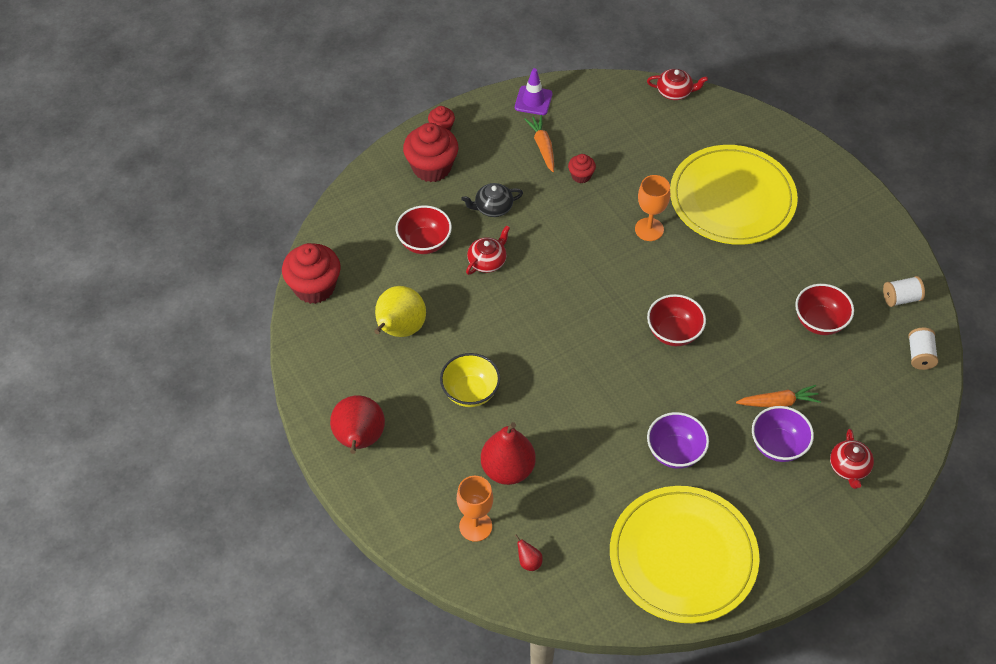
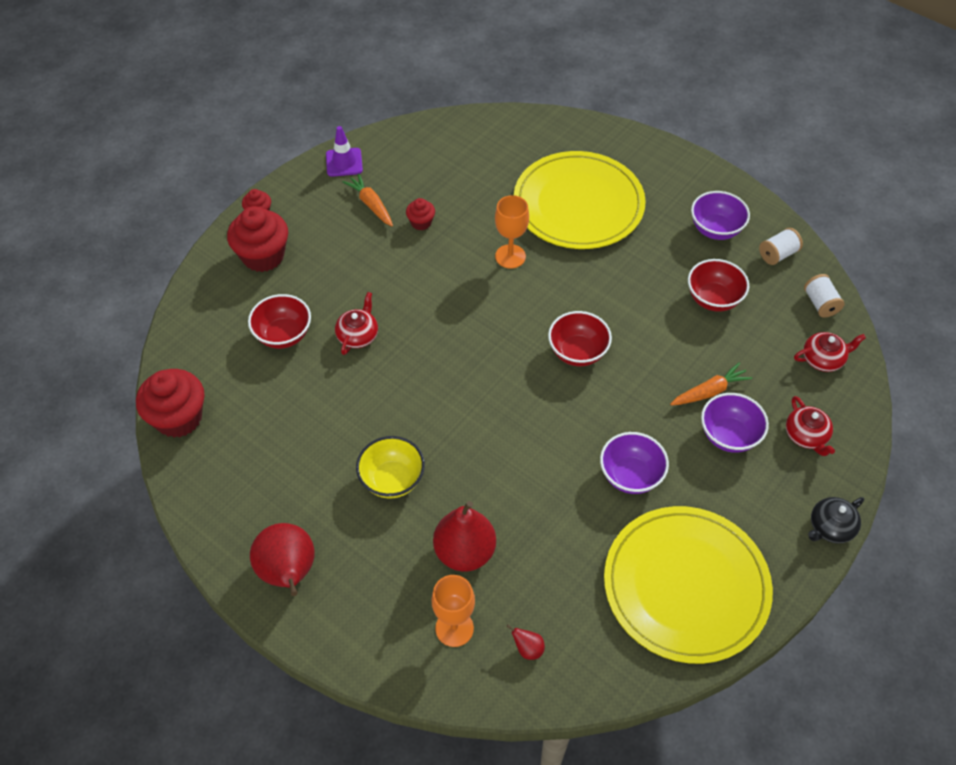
camera: 20 degrees left, 0 degrees up
(399, 329) = (290, 435): yellow pear -> none
(493, 207) = (343, 279): black teapot -> black teapot (830, 527)
(675, 92) = (481, 118): red teapot -> red teapot (823, 359)
(851, 258) = (715, 229): none -> purple bowl

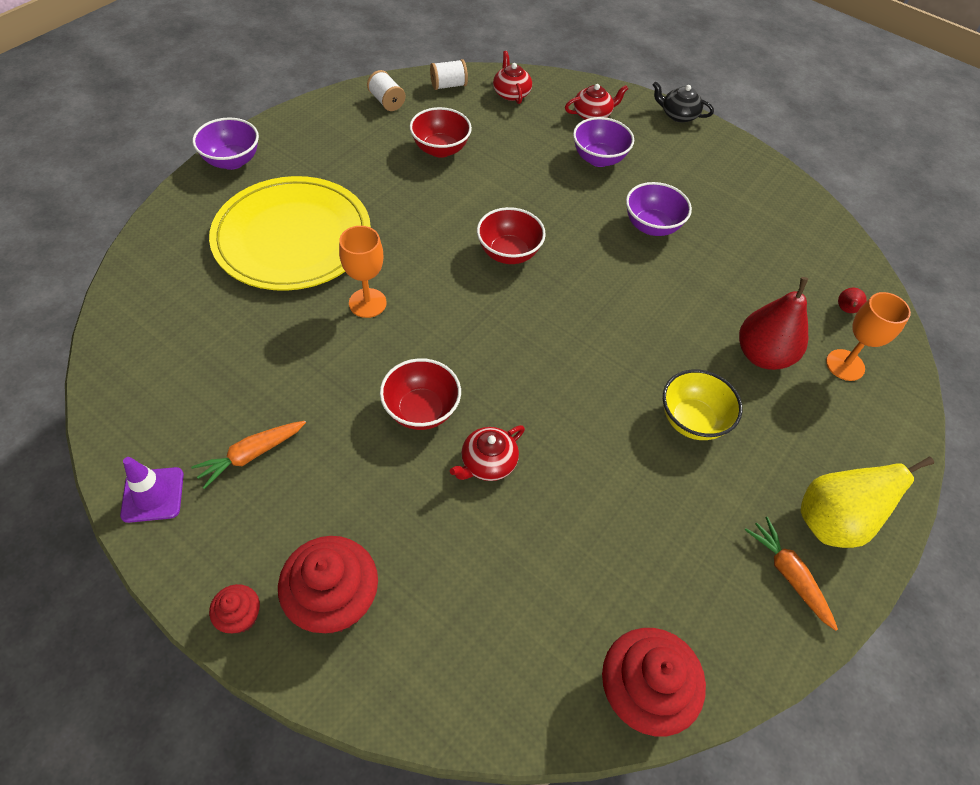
camera: 95 degrees left, 0 degrees up
(283, 335) = (488, 557): red bowl -> red bowl (421, 410)
(289, 573) = (832, 522): red pear -> yellow pear
(358, 335) = (487, 463): red teapot -> red teapot turned 60 degrees counterclockwise
(421, 222) = (297, 394): red cupcake -> none
(686, 586) = (753, 202): yellow plate -> none
(709, 391) = (551, 165): orange carrot -> orange carrot (788, 575)
(715, 229) = (348, 137): purple bowl -> purple bowl (232, 161)
(830, 527) = (678, 115): black teapot -> black teapot turned 150 degrees clockwise

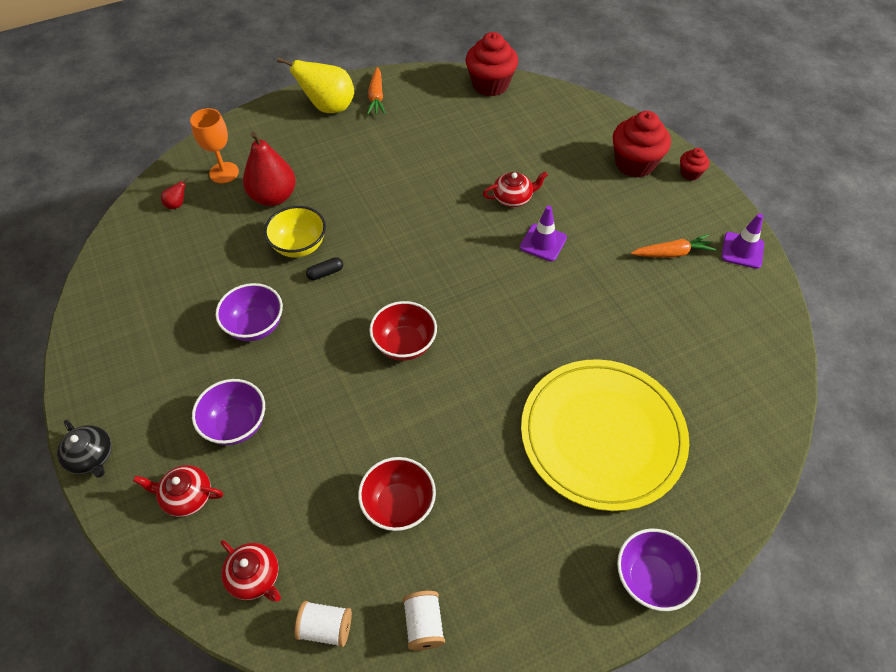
camera: 150 degrees left, 0 degrees up
(367, 303) = (552, 339): orange goblet -> none
(421, 410) = (543, 242): red bowl -> purple traffic cone
(511, 93) = (255, 577): red teapot -> red teapot turned 60 degrees counterclockwise
(633, 292) = (325, 273): none -> black capsule
(692, 420) = (361, 177): yellow bowl -> yellow bowl (299, 246)

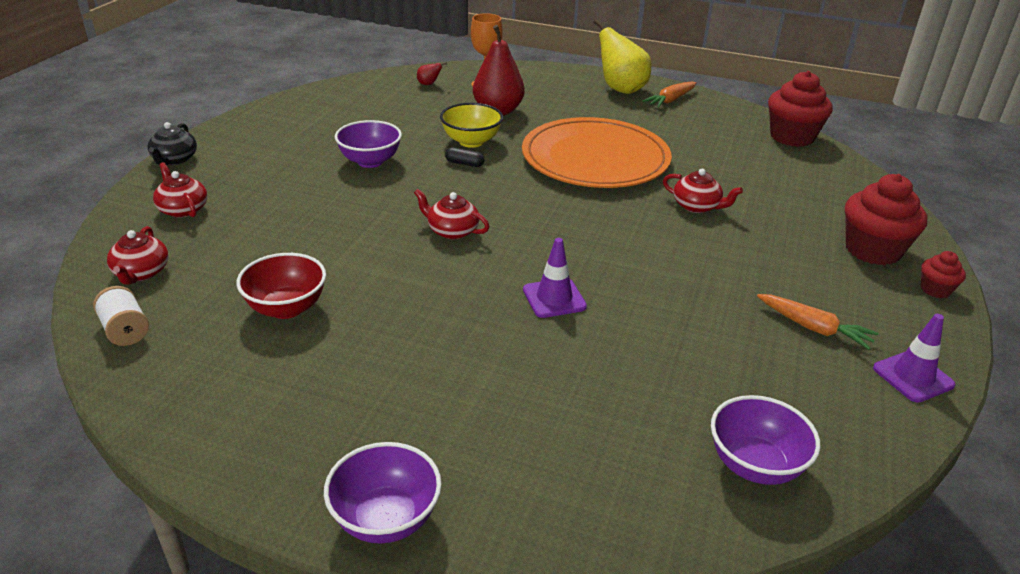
camera: 45 degrees right, 20 degrees down
(236, 425) = (271, 197): purple bowl -> purple bowl (755, 465)
(403, 198) = (595, 158): none -> orange plate
(404, 344) = (452, 231): red bowl -> red teapot
(424, 624) = (178, 383): white spool -> none
(543, 242) = (679, 245): purple traffic cone -> purple traffic cone (554, 298)
(602, 435) = (517, 392): yellow plate -> none

